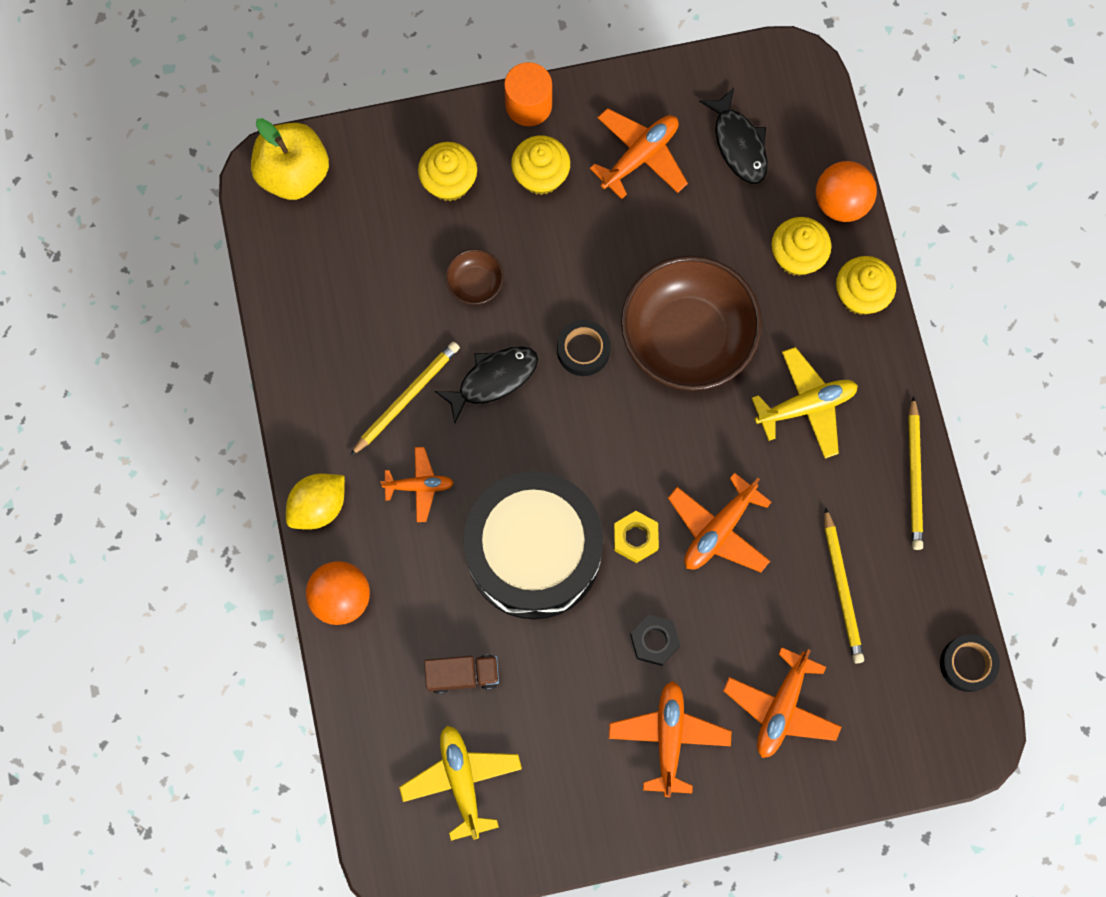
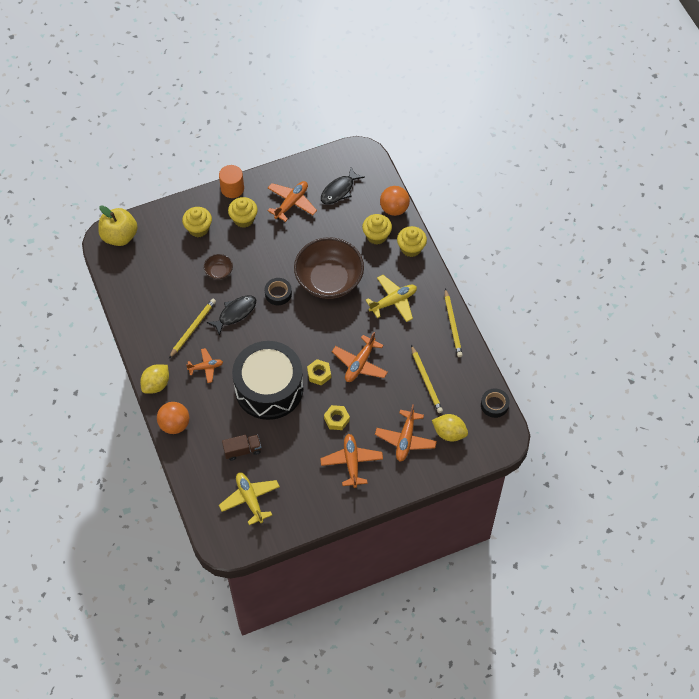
camera: 10 degrees left, 15 degrees down
(654, 641) = (336, 419): black nut -> yellow nut
(738, 144) = (339, 190): black fish -> black fish turned 75 degrees clockwise
(868, 709) = (449, 433): none -> yellow lemon

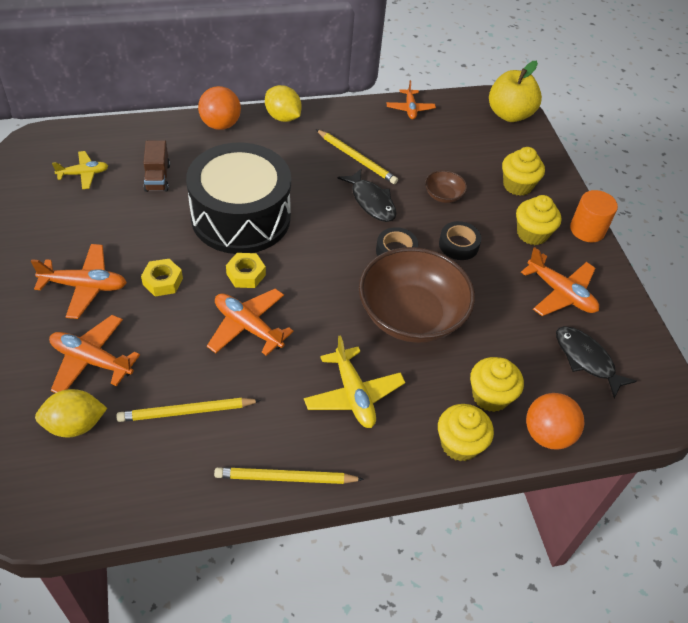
camera: 95 degrees right, 10 degrees down
(206, 367) = (294, 162): orange plane -> orange plane (410, 109)
(250, 499) = (83, 174): yellow plane -> yellow plane, size x0.65
(449, 433) = (75, 425): yellow lemon -> yellow lemon turned 45 degrees clockwise
(494, 405) = (98, 511): black tape -> black tape (458, 245)

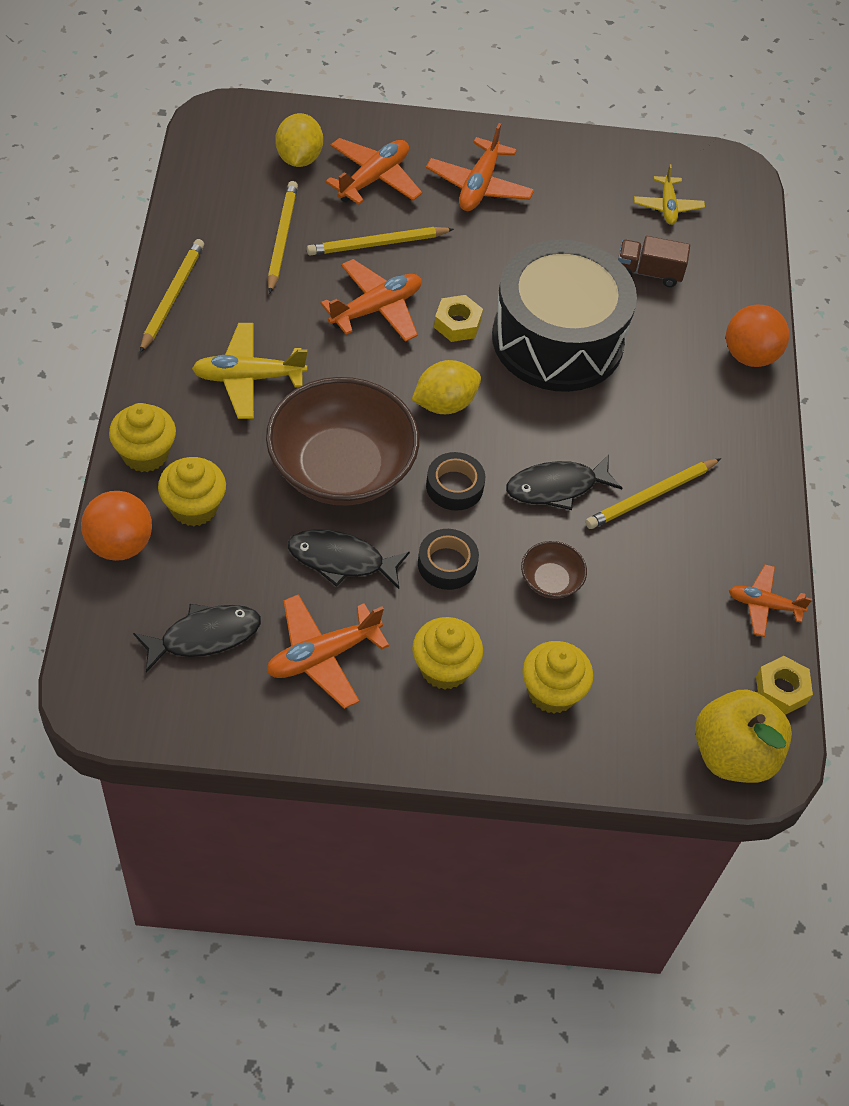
camera: 105 degrees right, 5 degrees up
(163, 281) = (467, 249): yellow nut -> yellow nut (781, 689)
(174, 341) = (377, 244): none -> yellow pencil
(283, 117) = (759, 431): yellow lemon -> yellow lemon (444, 403)
(486, 299) = (341, 560): none -> black fish
(587, 229) = (433, 751): orange cylinder -> none

